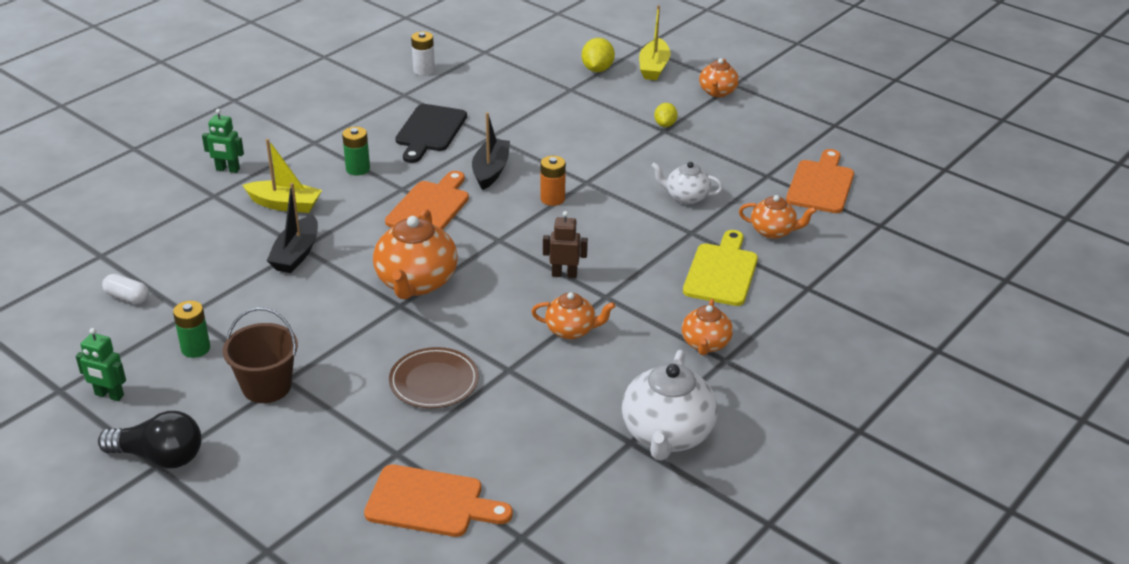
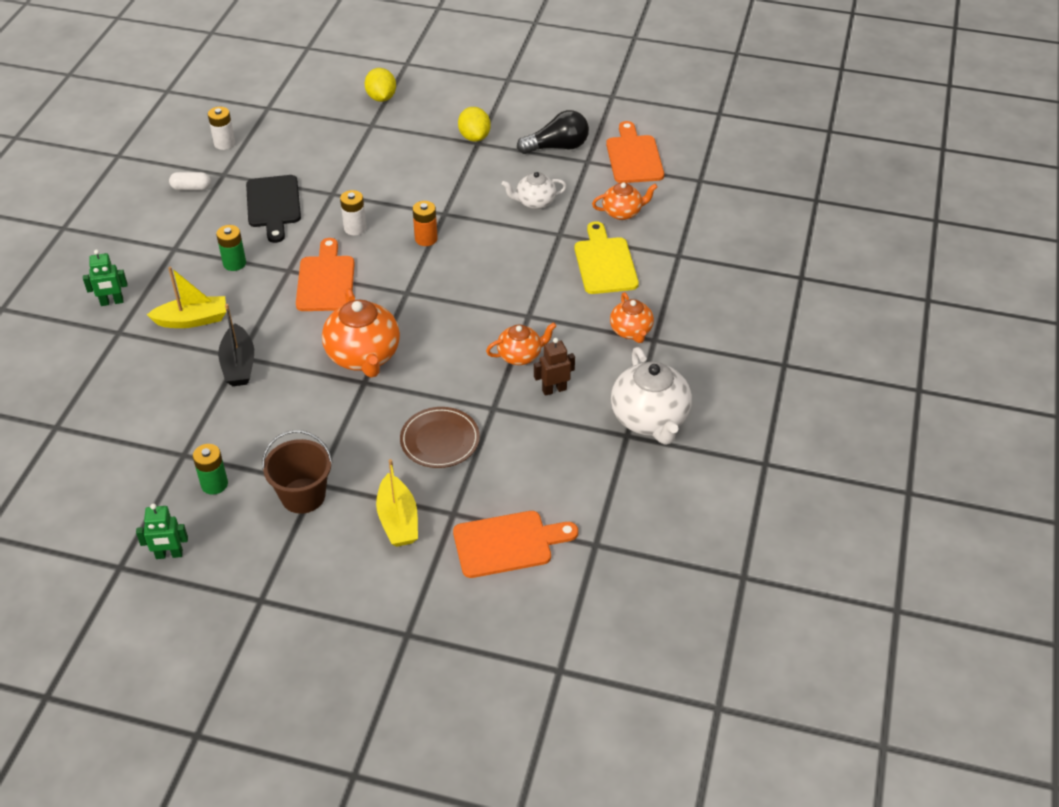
camera: 25 degrees left, 10 degrees up
(127, 297) = (113, 458): white capsule -> white capsule (191, 188)
(159, 457) = (257, 591): black light bulb -> black light bulb (557, 147)
(491, 171) = (355, 228): black boat -> white battery
(564, 274) = (482, 307): brown robot -> brown robot (554, 389)
(653, 67) = (429, 82): yellow boat -> yellow boat (398, 520)
(665, 124) = (474, 137): yellow lemon -> yellow lemon, size x1.51
(717, 92) = (498, 92): orange teapot -> none

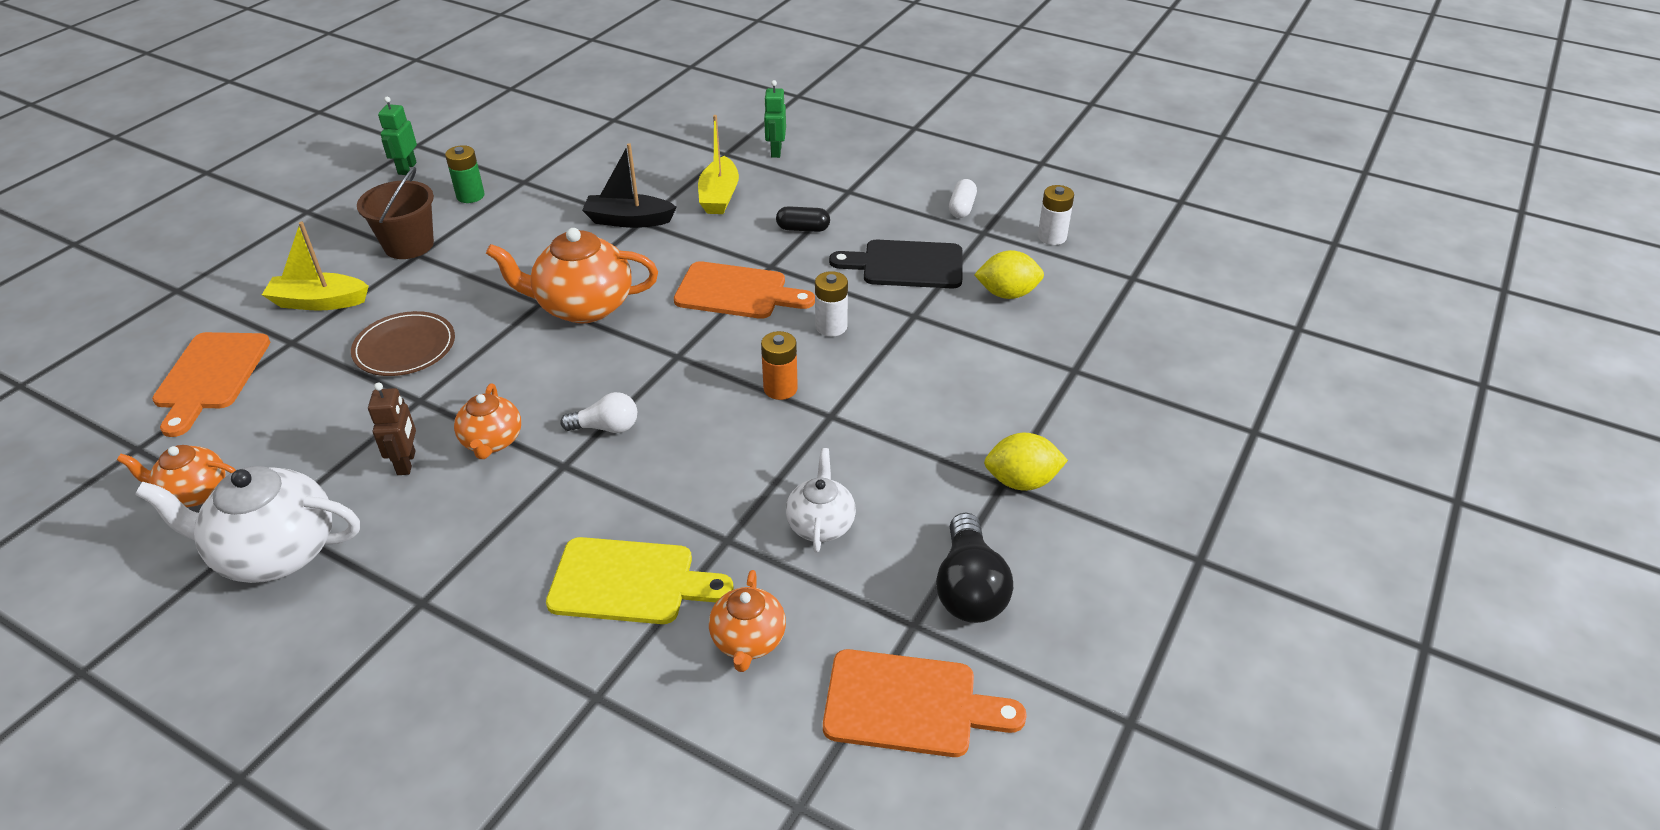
camera: 105 degrees right, 5 degrees down
(234, 263) = (803, 229): green battery -> black capsule
(381, 98) = (1150, 389): yellow lemon -> yellow lemon (1007, 294)
(488, 306) = (606, 427): none -> white light bulb
(631, 331) = (457, 576): orange teapot -> orange teapot (194, 493)

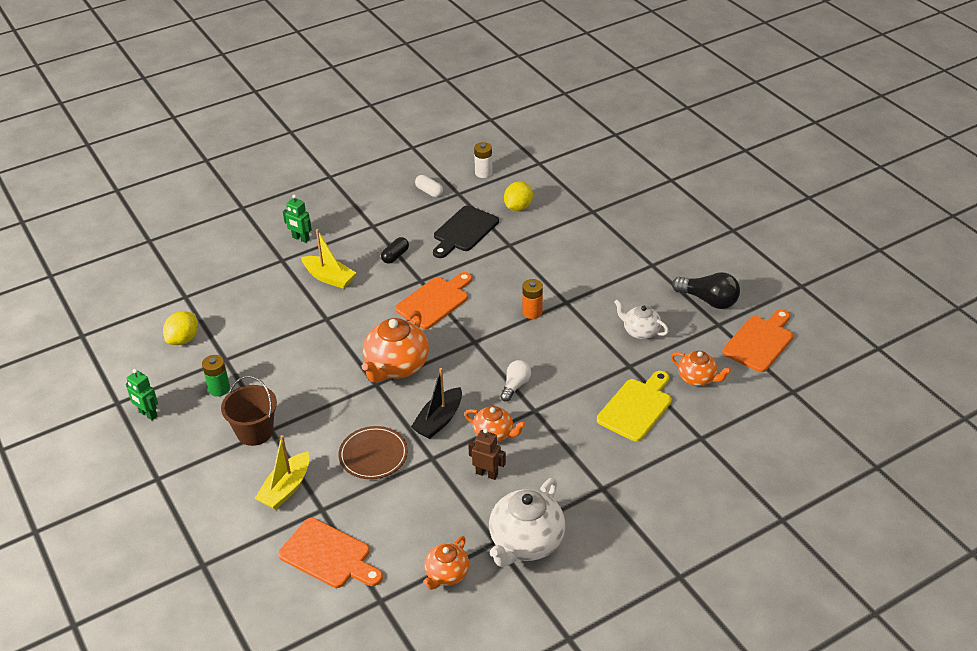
camera: 60 degrees left, 0 degrees up
(629, 220) = (320, 323): black boat -> black boat (439, 420)
(831, 327) = (495, 277): white battery -> none
(1021, 481) = (655, 259): yellow lemon -> yellow lemon (183, 339)

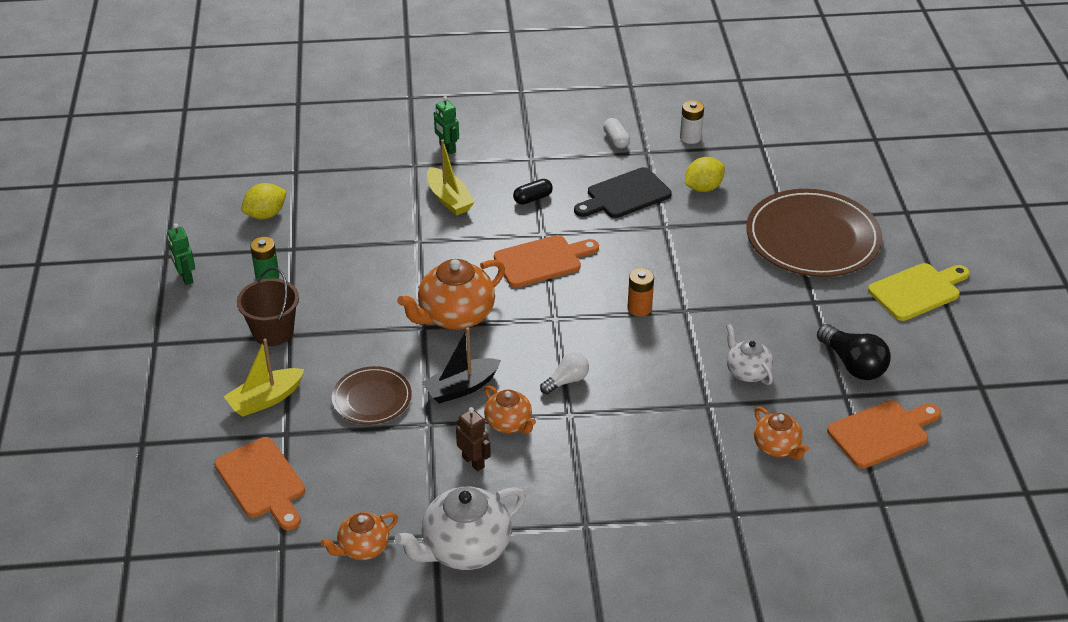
camera: 25 degrees right, 0 degrees up
(620, 219) = (812, 238): none -> brown plate
(636, 407) = (684, 453): yellow cutting board -> yellow cutting board (917, 291)

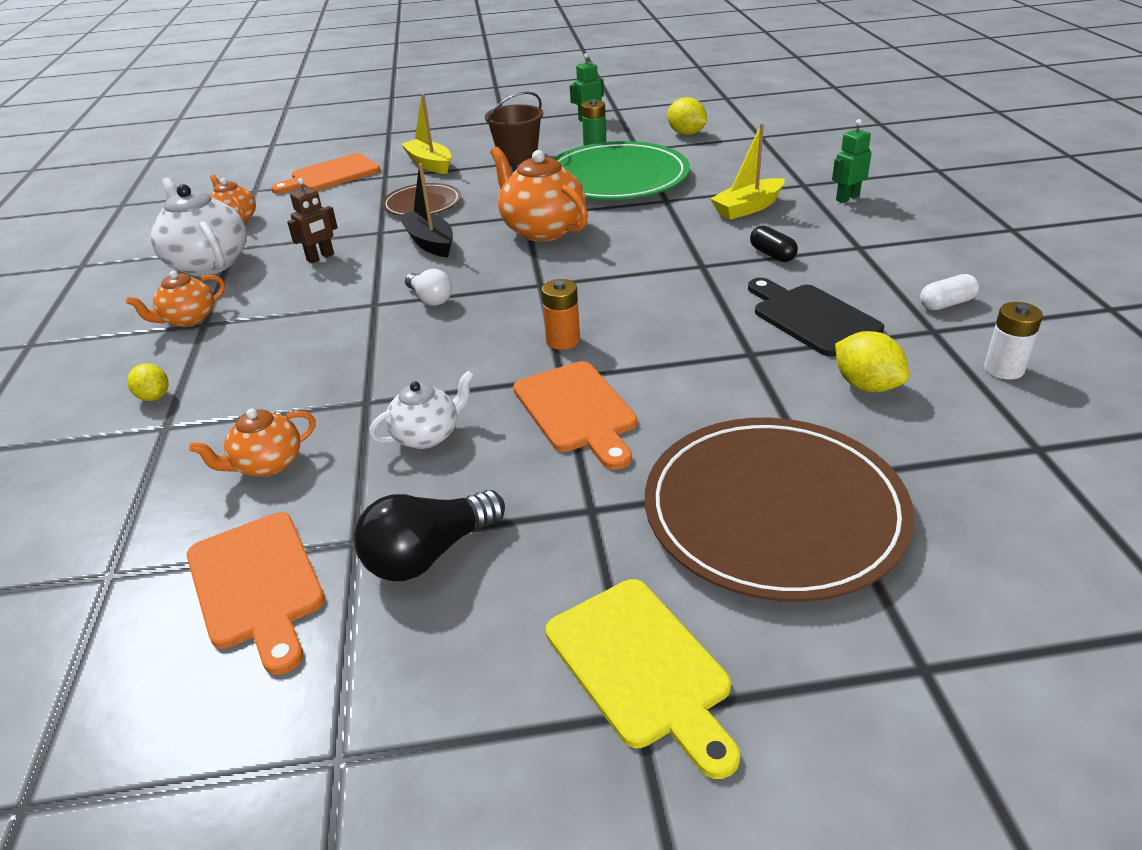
camera: 90 degrees right, 5 degrees down
(357, 266) = (616, 178): none -> green plate
(509, 423) = (370, 271): orange teapot -> orange teapot (188, 319)
(542, 260) = (648, 269): orange cutting board -> orange cutting board (577, 411)
(695, 531) = (154, 397): none -> yellow lemon

